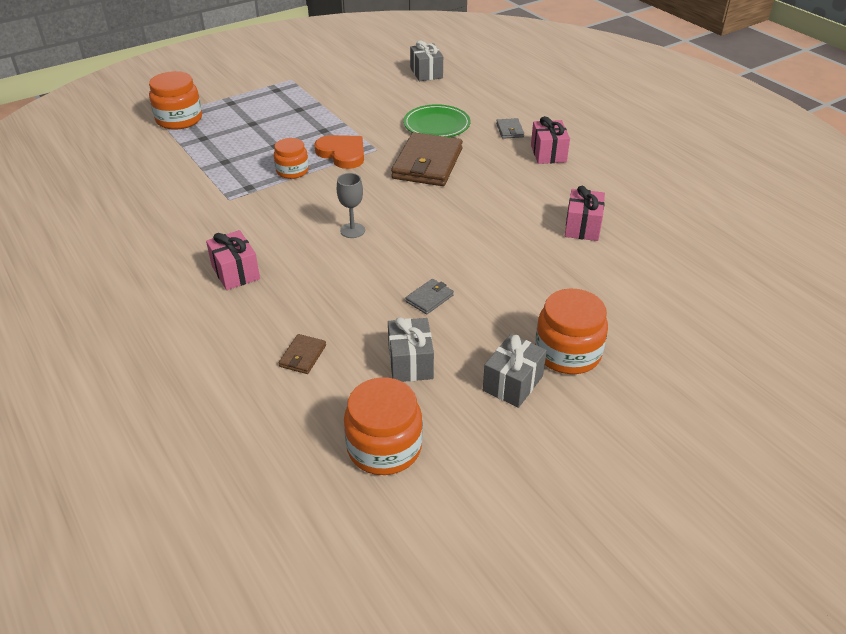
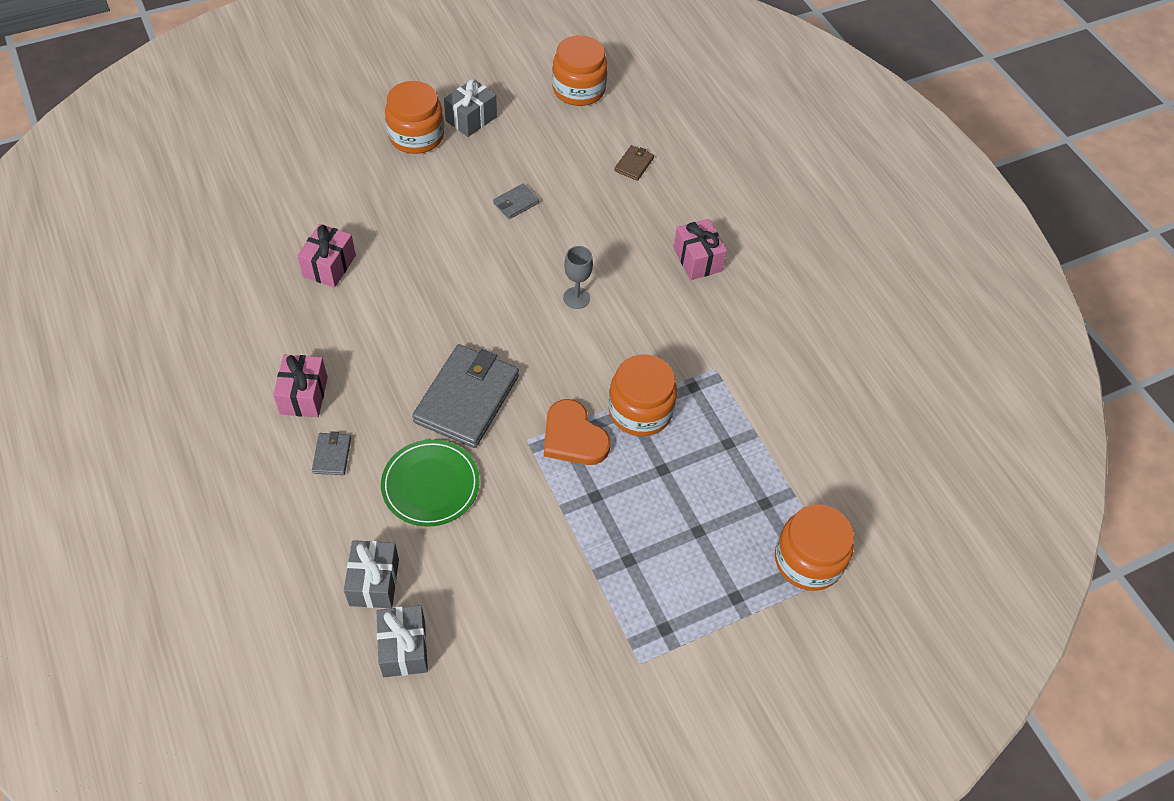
camera: 175 degrees left, 15 degrees up
(292, 171) = (640, 410): orange jar -> orange jar, size x1.55
(410, 363) = (547, 146): grey gift -> grey gift (374, 582)
(427, 164) = (467, 399): brown wallet -> grey wallet

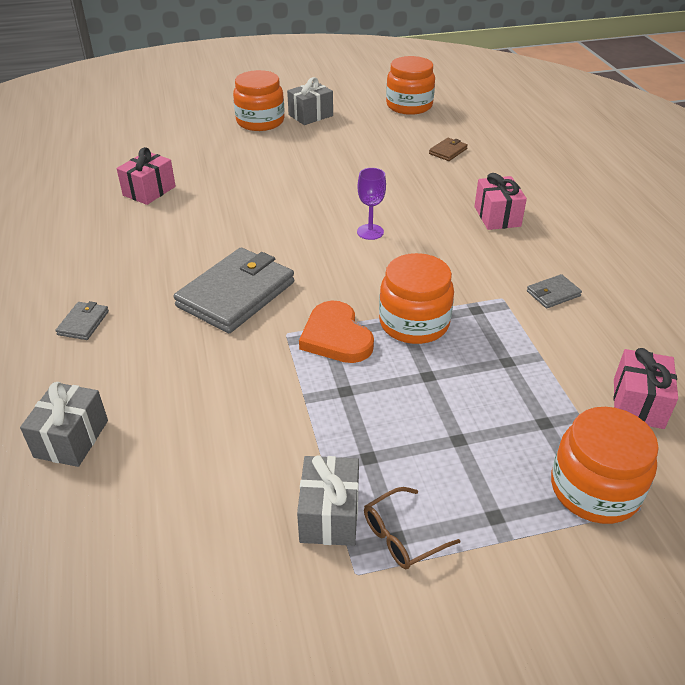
camera: 15 degrees right, 15 degrees down
(304, 395) = (80, 275): pink gift -> pink gift (638, 403)
(404, 648) = (73, 510): grey gift -> grey gift (329, 515)
(430, 485) = (171, 359): green plate -> none
(516, 203) = (332, 166): grey wallet -> grey wallet (553, 293)
(576, 298) = (370, 232): grey goblet -> purple goblet
(668, 626) = (402, 536): none -> brown glasses

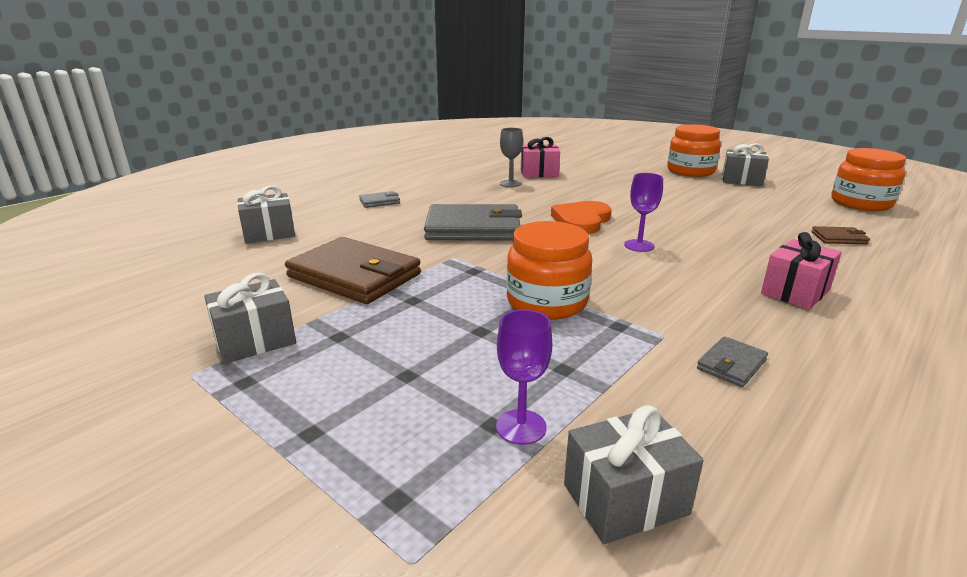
camera: 55 degrees right, 15 degrees down
(153, 220) = (510, 184): none -> grey goblet
(259, 409) = (354, 276): none -> brown wallet
(336, 337) = (477, 276): orange heart -> orange heart (581, 221)
(402, 536) = (250, 384): brown glasses -> none
(553, 293) = (731, 364): grey wallet -> grey wallet turned 75 degrees counterclockwise
(554, 411) = (521, 427): none -> purple goblet
(594, 489) = (414, 502): orange jar -> none
(638, 403) = (625, 499): pink gift -> grey gift

